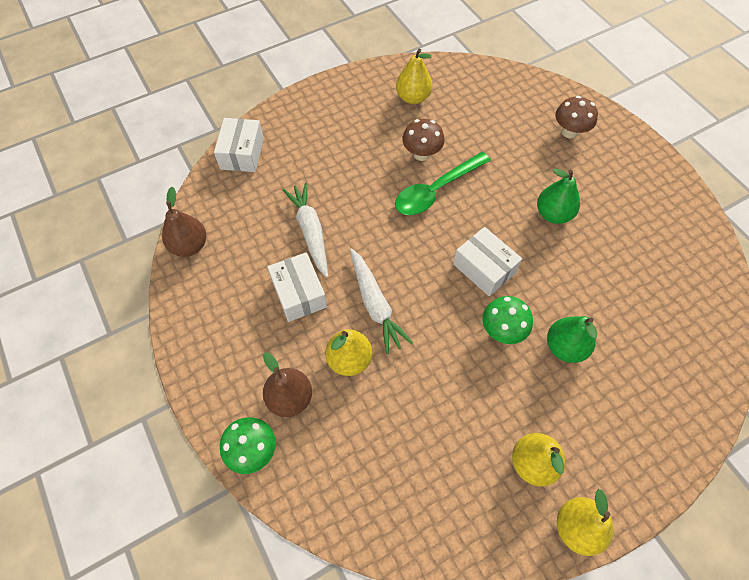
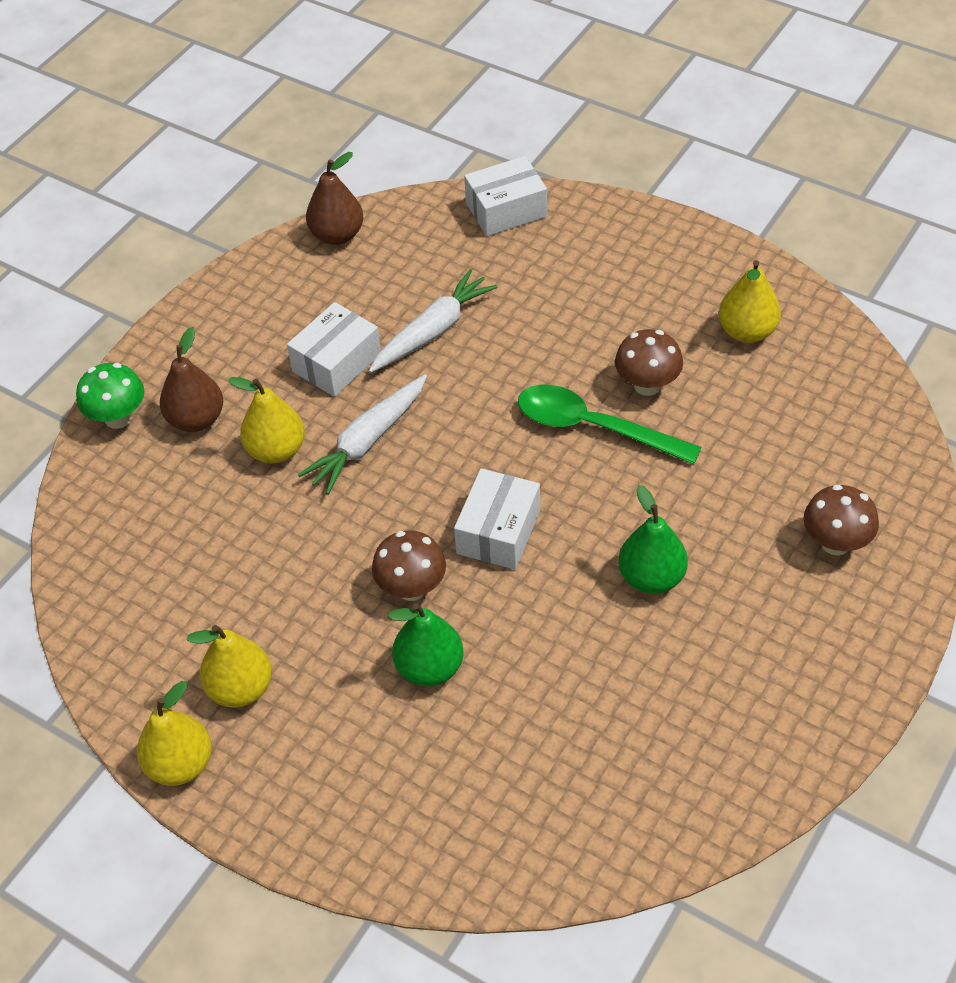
camera: 65 degrees right, 10 degrees down
(502, 331) = (411, 588): green mushroom -> brown mushroom

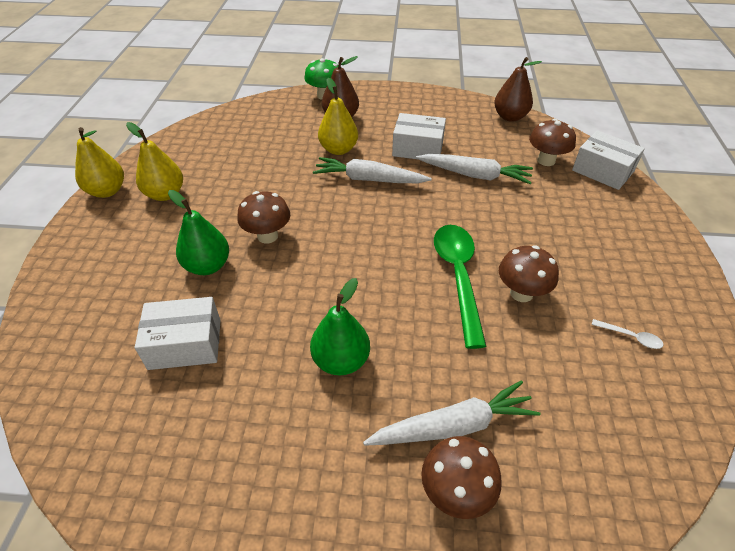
camera: 60 degrees right, 5 degrees down
(452, 249) = (546, 160): none -> brown mushroom
(498, 531) = (335, 260): white box -> white box (185, 344)
(747, 331) = (631, 337): yellow pear -> white spoon
(772, 516) = (453, 426): none -> white carrot

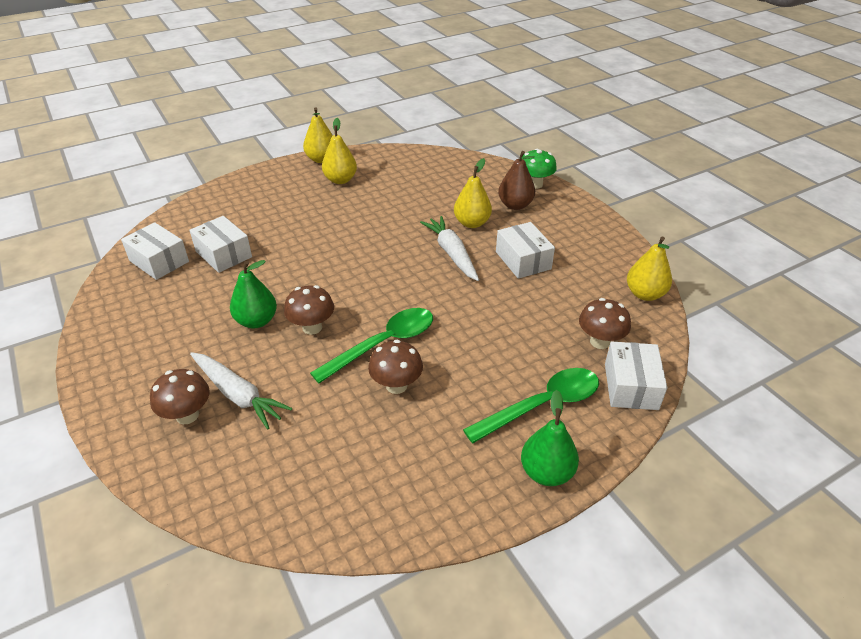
camera: 55 degrees right, 5 degrees down
(123, 418) = (159, 261): none -> white box
(208, 266) = (292, 229): green pear -> green pear (546, 472)
(267, 236) = (341, 238): brown mushroom -> brown mushroom (312, 327)
(474, 175) = (523, 305): white carrot -> none
(510, 117) = (645, 294): brown pear -> yellow pear
(597, 220) = (543, 405): none -> green spoon
(631, 337) = (401, 470): white spoon -> none

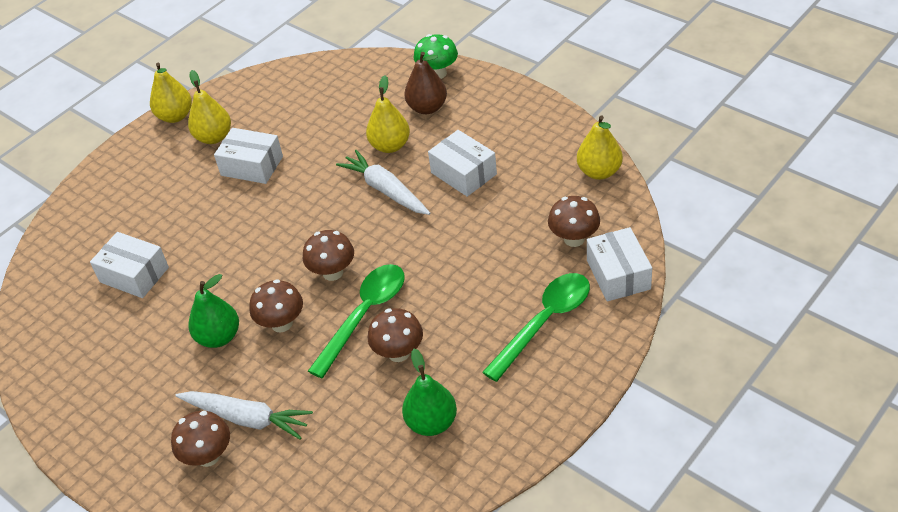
camera: 15 degrees left, 5 degrees up
(159, 261) = (65, 308): white box -> white box (252, 166)
(375, 301) = (332, 272): none -> brown mushroom
(546, 472) = (573, 383): green pear -> green pear (431, 423)

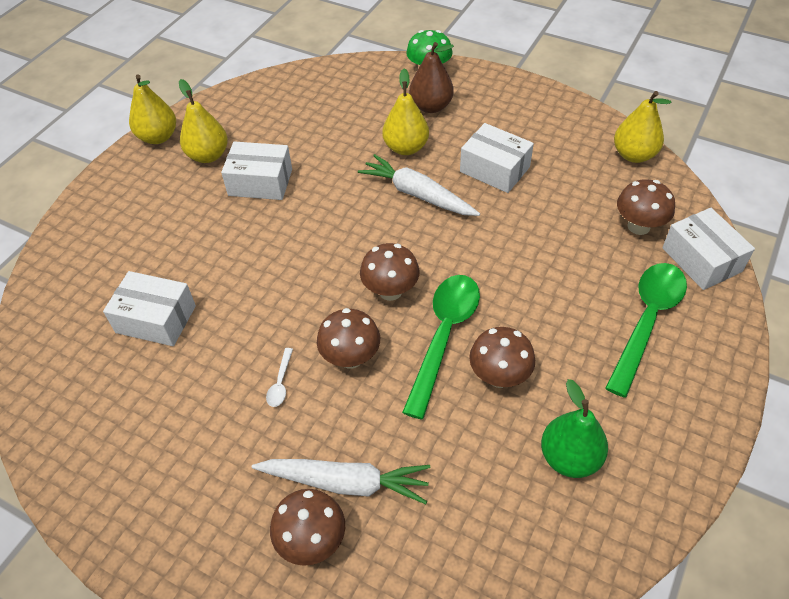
camera: 15 degrees left, 5 degrees up
(219, 337) = (280, 383): green pear -> white spoon

